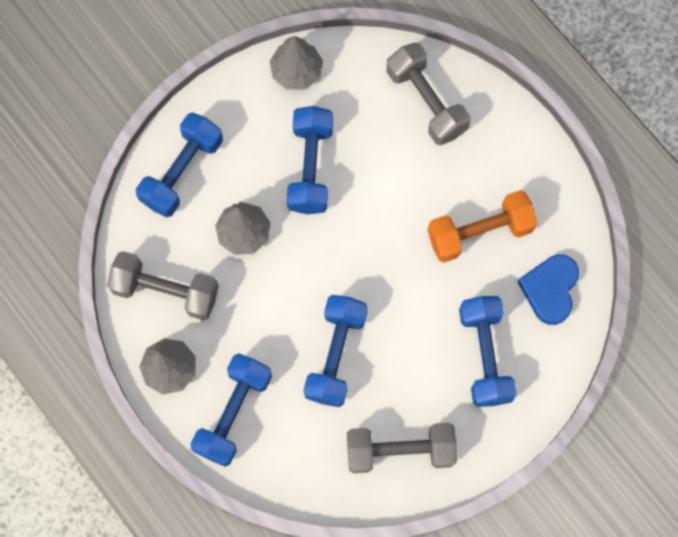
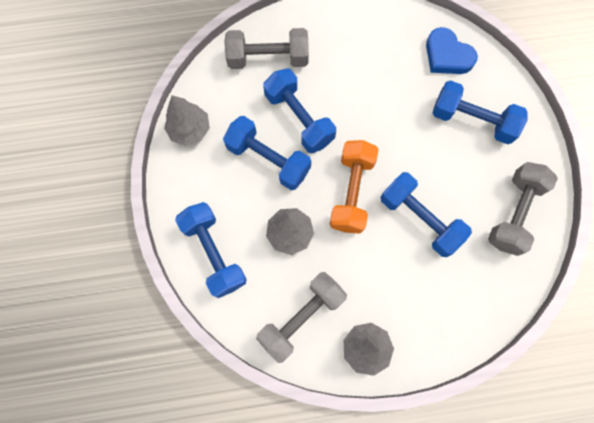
camera: 60 degrees left, 0 degrees up
(233, 413) = (426, 318): blue dumbbell -> blue dumbbell (299, 118)
(479, 232) = (382, 76): orange dumbbell -> orange dumbbell (351, 192)

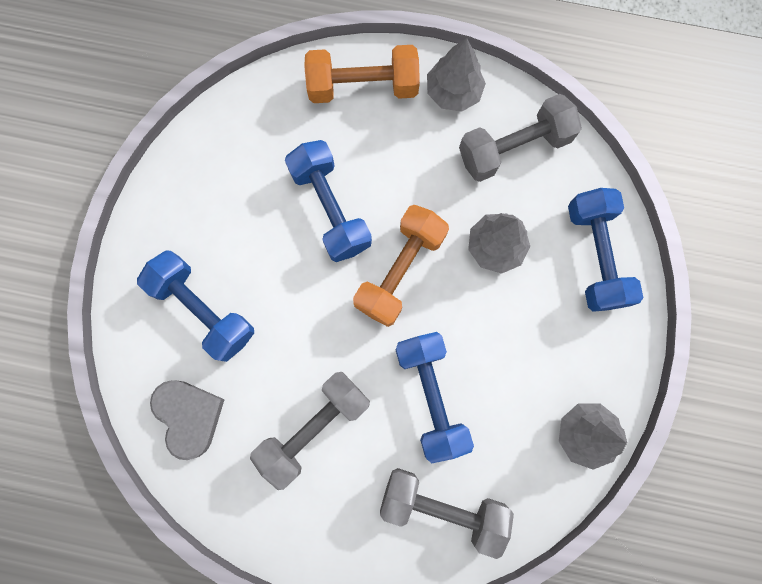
camera: 160 degrees left, 5 degrees up
(268, 159) = (491, 352): blue dumbbell -> none
(439, 326) = (363, 86): none -> orange dumbbell
(447, 55) = (189, 416): blue heart -> grey heart
(513, 213) = (215, 175): grey dumbbell -> grey dumbbell (314, 427)

